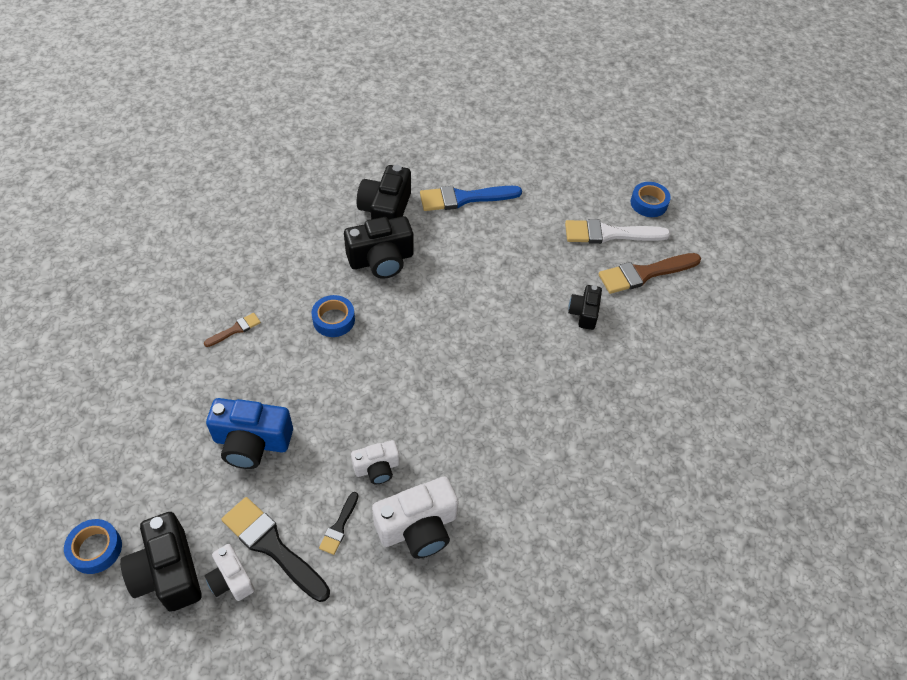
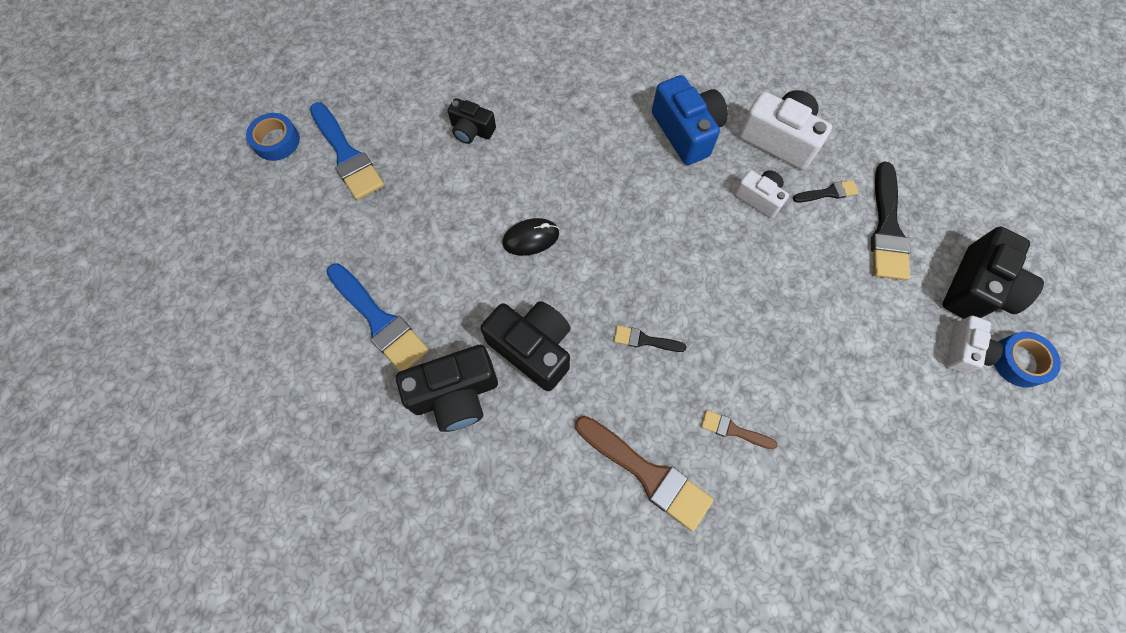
camera: 120 degrees left, 15 degrees up
(231, 579) = (935, 238): white camera -> white camera (963, 350)
(252, 442) = (826, 313): blue camera -> blue camera (686, 132)
(334, 320) = (645, 340): blue tape -> black brush
(462, 300) = (531, 238): none -> black mouse
(584, 313) = (472, 130): black camera -> black camera turned 45 degrees clockwise
(609, 234) = (347, 155): white brush -> blue brush
(644, 273) = (385, 105): brown brush -> brown brush (647, 473)

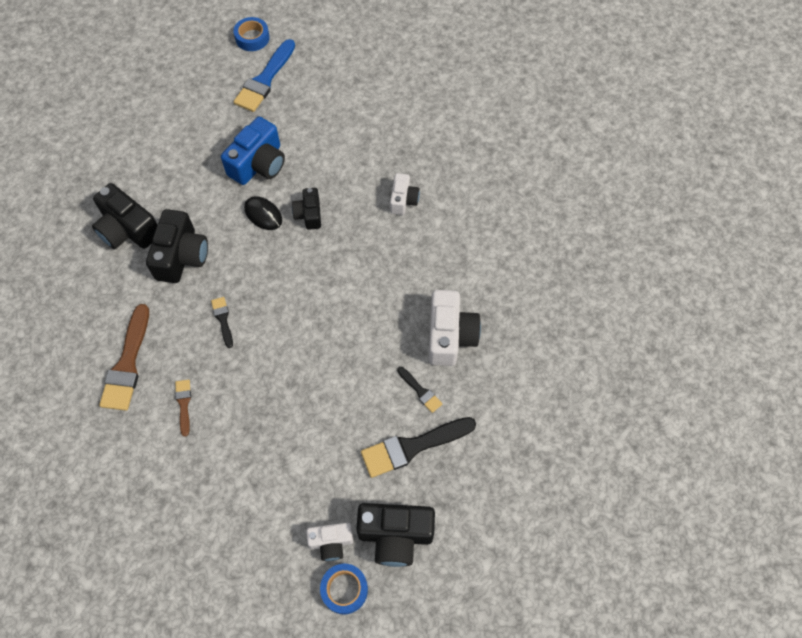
camera: 60 degrees right, 5 degrees down
(379, 320) = (156, 163): blue brush -> none
(472, 130) = (329, 136): black camera -> black camera (309, 214)
(686, 132) = (415, 269): blue camera -> blue camera (258, 164)
(759, 198) = (385, 344): white camera -> white camera (403, 200)

